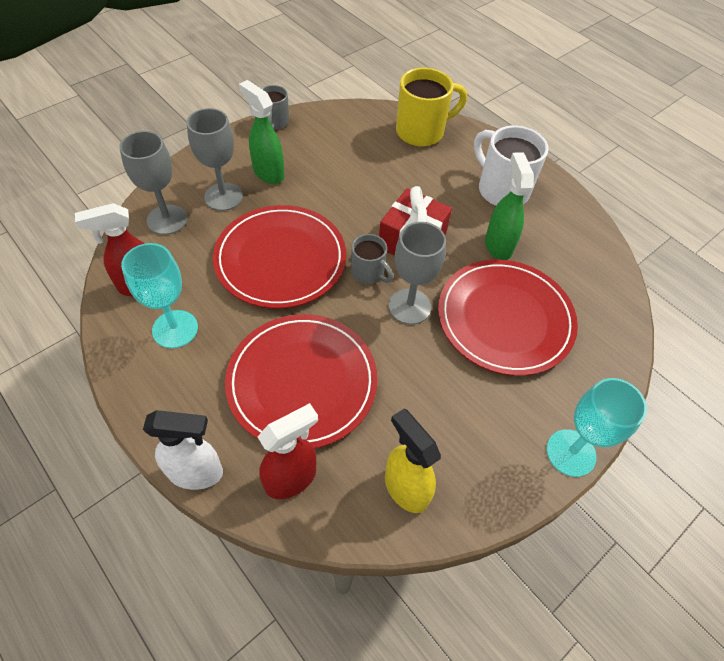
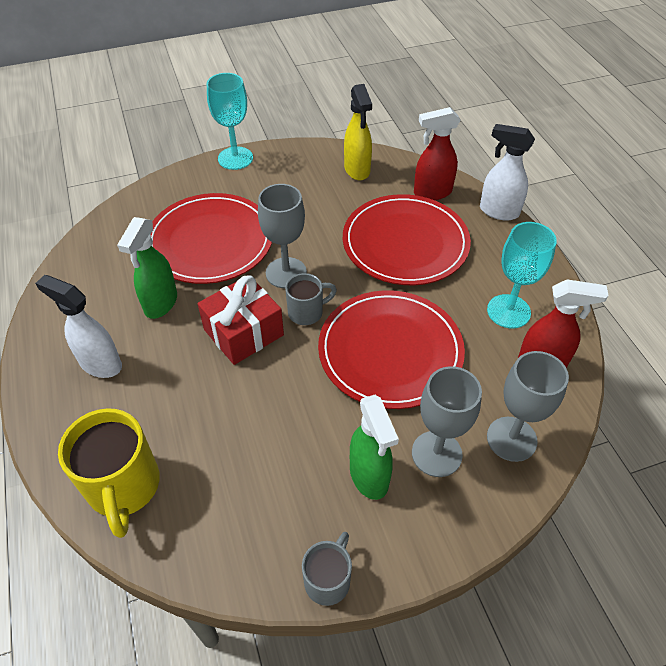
camera: 155 degrees left, 5 degrees down
(368, 273) = (307, 312): grey mug -> grey mug turned 90 degrees clockwise
(422, 132) = (124, 487): yellow mug -> yellow mug turned 105 degrees counterclockwise
(501, 190) = (100, 364): white mug -> white spray bottle

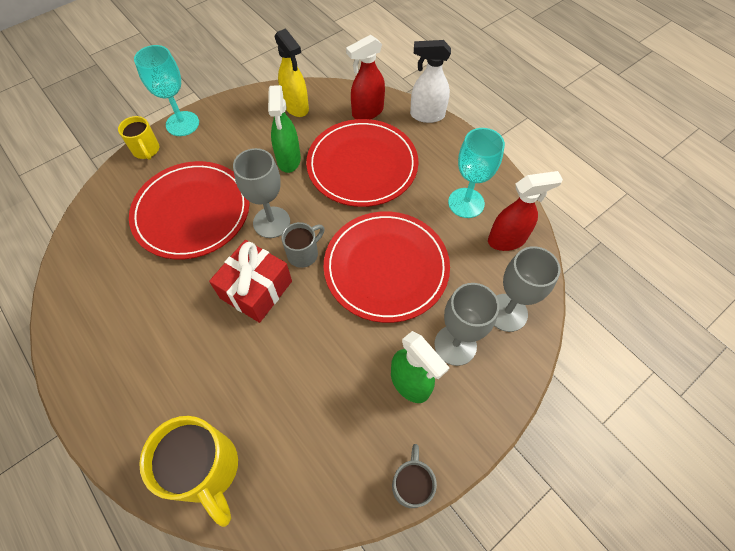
camera: 20 degrees left, 10 degrees up
(100, 364) = (137, 361): white spray bottle -> none
(160, 303) = (170, 285): green spray bottle -> green spray bottle (289, 160)
(190, 174) = (146, 150): none -> yellow mug

